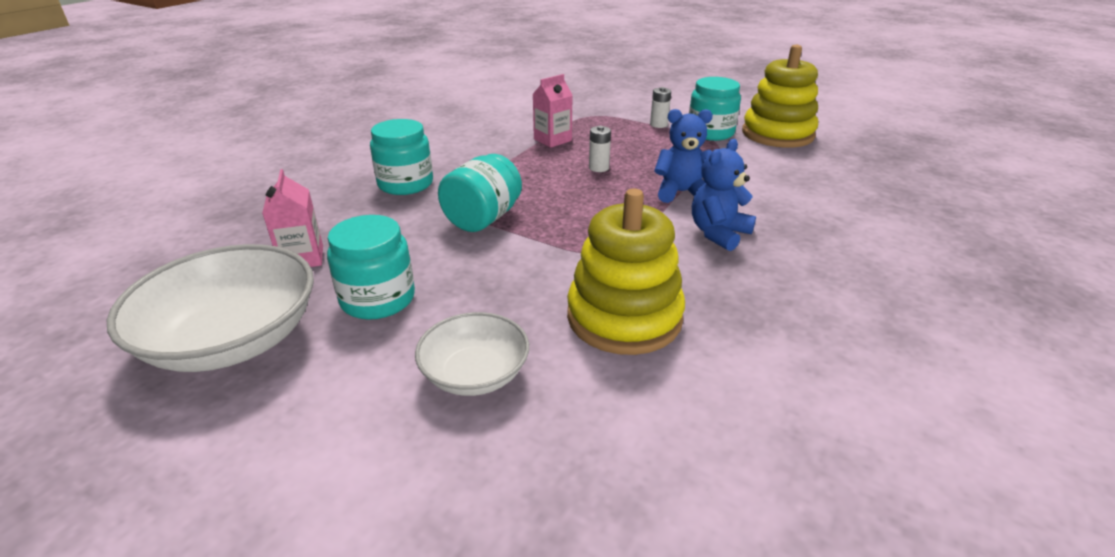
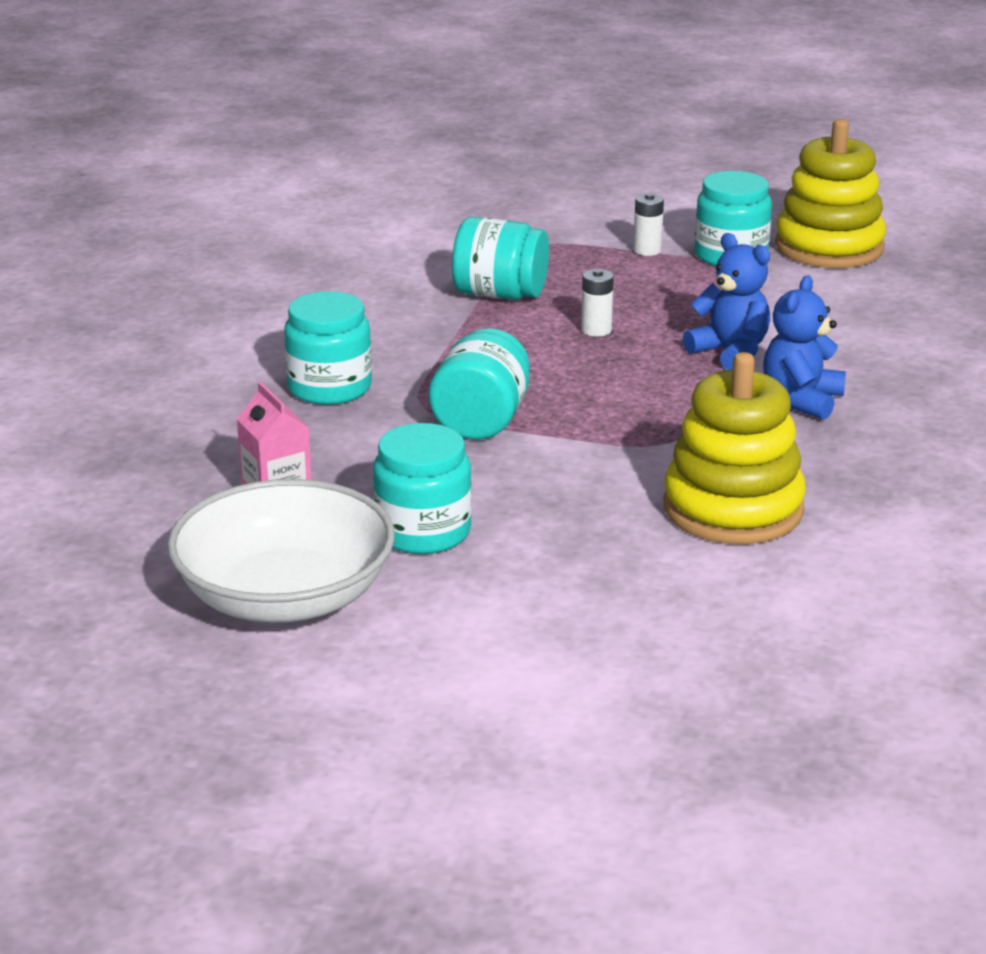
camera: 15 degrees left, 5 degrees down
(475, 374) = (600, 585): white bowl -> none
(552, 140) = (500, 294): pink carton -> turquoise jar
(681, 192) = (730, 352): blue teddy bear -> blue teddy bear turned 60 degrees clockwise

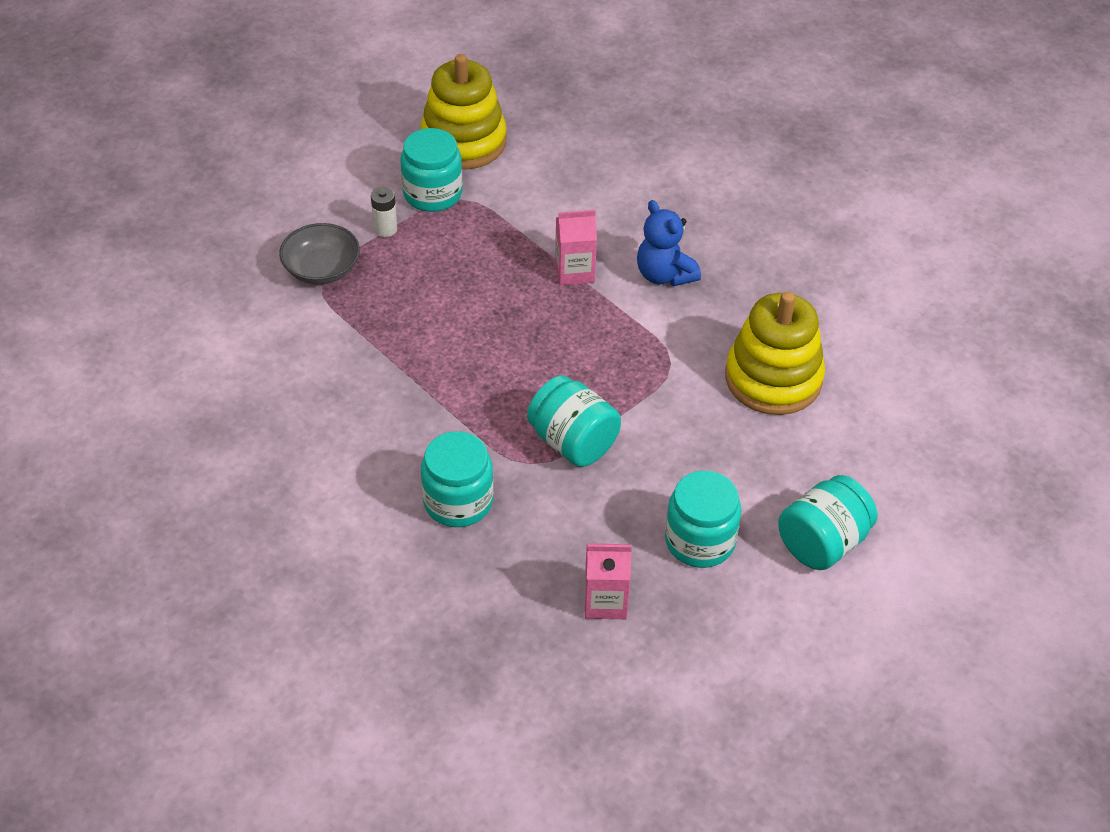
camera: 60 degrees left, 20 degrees up
(285, 597) = (734, 649): white bowl -> none
(500, 294) = (387, 340): turquoise jar -> turquoise jar (822, 542)
(551, 240) = (322, 269): none -> grey bowl
(596, 330) = (487, 319): white battery -> none
(730, 352) = (574, 271): blue teddy bear -> pink carton

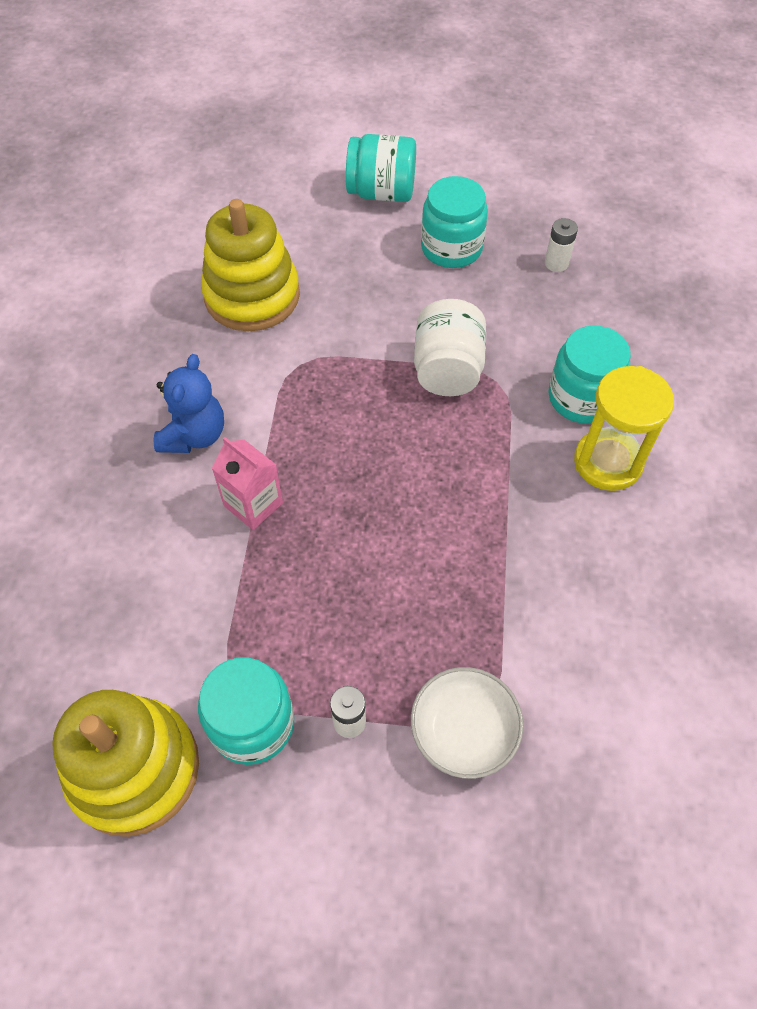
camera: 130 degrees left, 10 degrees up
(322, 269) = (463, 730): grey bowl -> white bowl
(391, 470) = (607, 462): none -> yellow hourglass
(573, 442) = (447, 370): turquoise jar -> white jar
(605, 601) = (556, 263): pink carton -> white battery

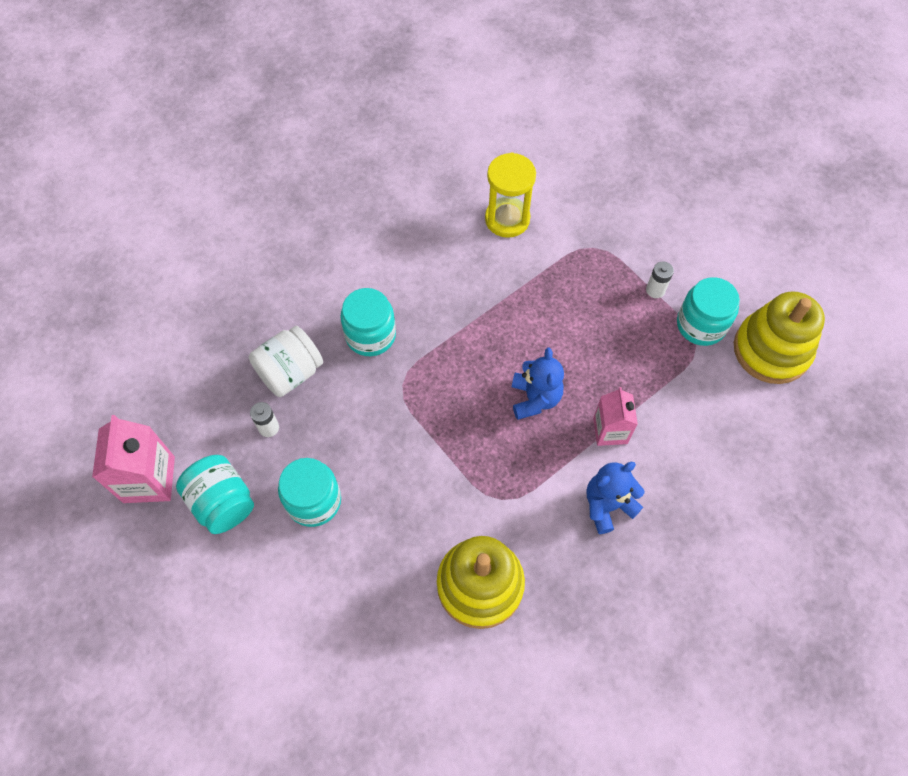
camera: 135 degrees left, 5 degrees up
(360, 472) = (535, 398): none -> blue teddy bear
(381, 192) = (299, 598): turquoise jar -> turquoise jar (222, 502)
(447, 370) = (420, 416): white jar -> white jar (290, 372)
(463, 730) = (608, 247): white bowl -> none
(587, 171) = (149, 479): none -> pink carton
(607, 462) = (403, 293): yellow hourglass -> yellow hourglass (507, 219)

